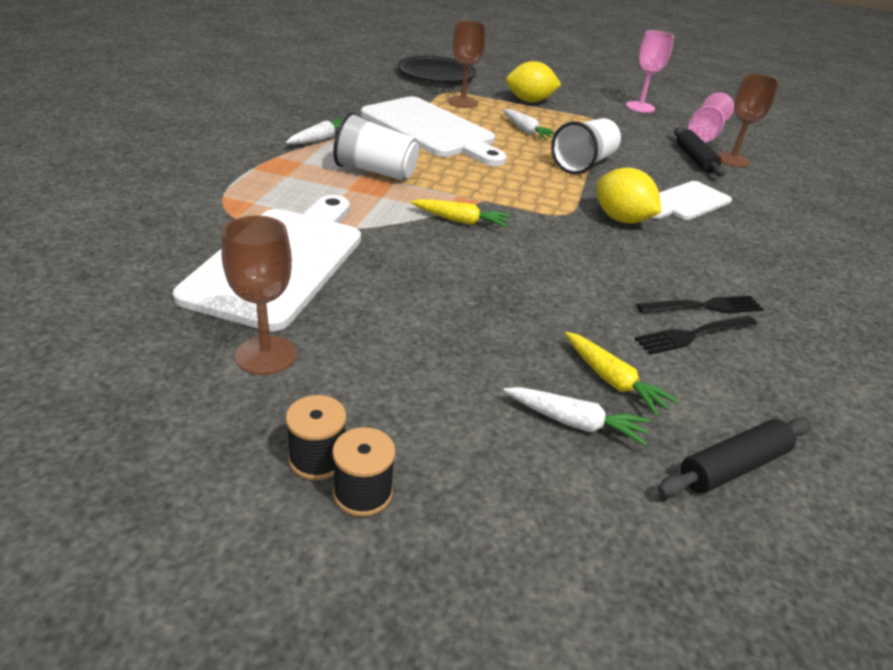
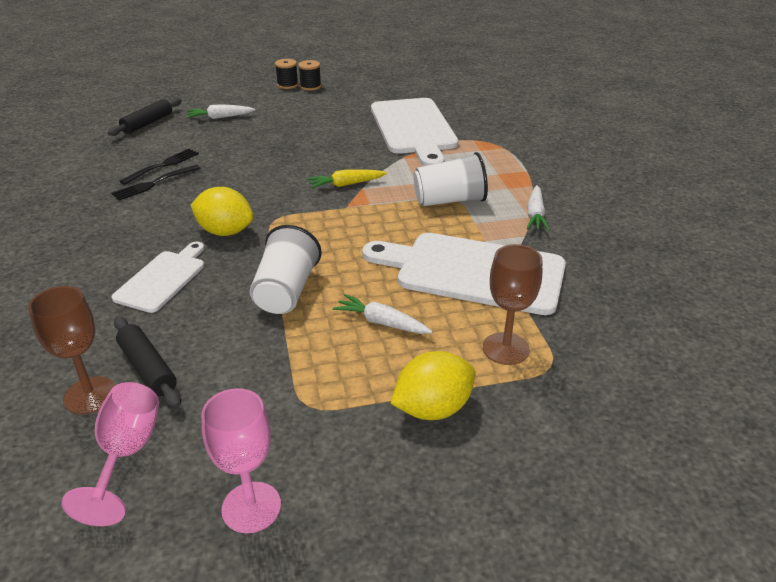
camera: 155 degrees right, 0 degrees up
(266, 355) = (365, 100): brown goblet -> none
(436, 74) = (624, 413): black plate -> none
(613, 381) = (206, 134): yellow carrot -> none

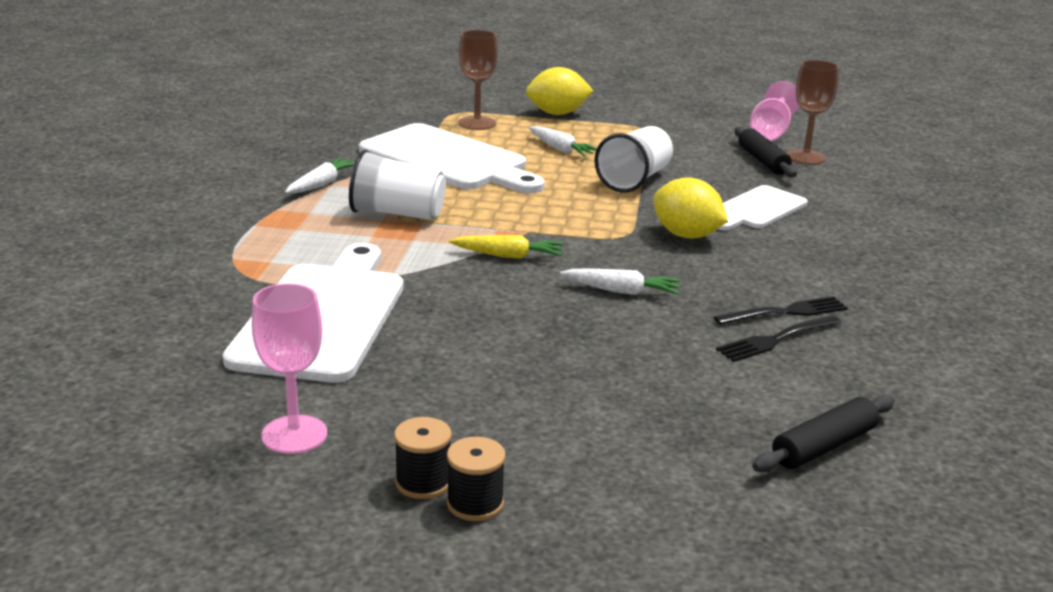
camera: 160 degrees left, 10 degrees down
(220, 117) = (667, 427): white carrot -> white carrot (622, 291)
(251, 507) = (691, 107): pink goblet -> pink goblet (294, 434)

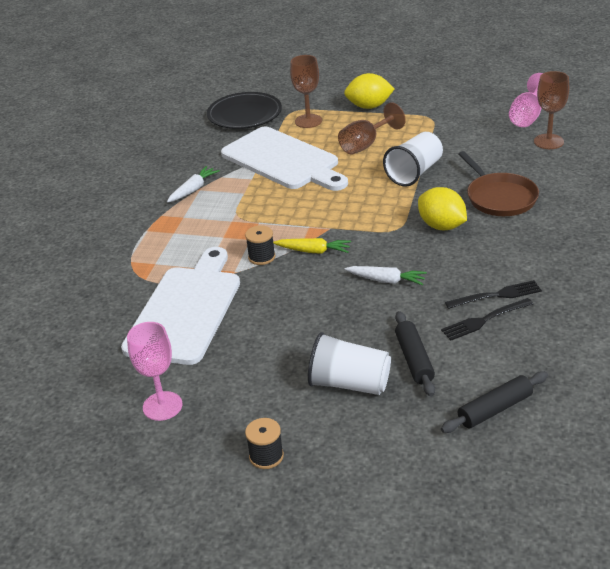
camera: 10 degrees right, 10 degrees up
(387, 113) = (244, 115): none -> black plate
(397, 214) = (242, 215): white cup -> white cup (349, 383)
(423, 482) = (237, 441): black spool -> black spool (261, 257)
(561, 149) = (366, 144): white carrot -> brown goblet
(758, 209) = (499, 198): white cutting board -> brown pan
(762, 161) = (514, 148): black rolling pin -> black rolling pin (414, 359)

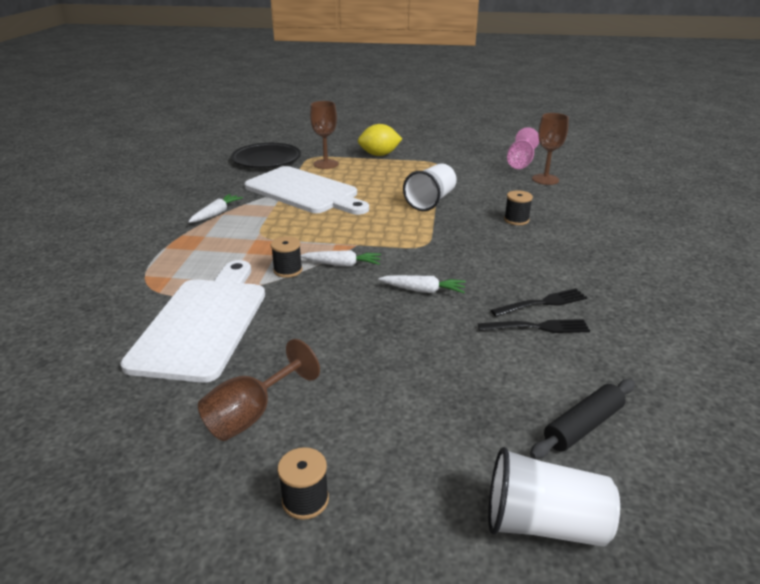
camera: 10 degrees left, 5 degrees down
(162, 406) = (166, 435): pink goblet -> none
(313, 251) = (342, 264): yellow carrot -> white carrot
(349, 383) = (402, 400): white cup -> white cup (544, 523)
(366, 144) = (381, 180): brown goblet -> brown goblet (251, 414)
(414, 359) = (471, 370): black rolling pin -> none
(442, 226) = (468, 242): yellow lemon -> none
(484, 320) = (537, 327): black fork -> black fork turned 150 degrees counterclockwise
(499, 198) = (516, 220): brown pan -> black spool

